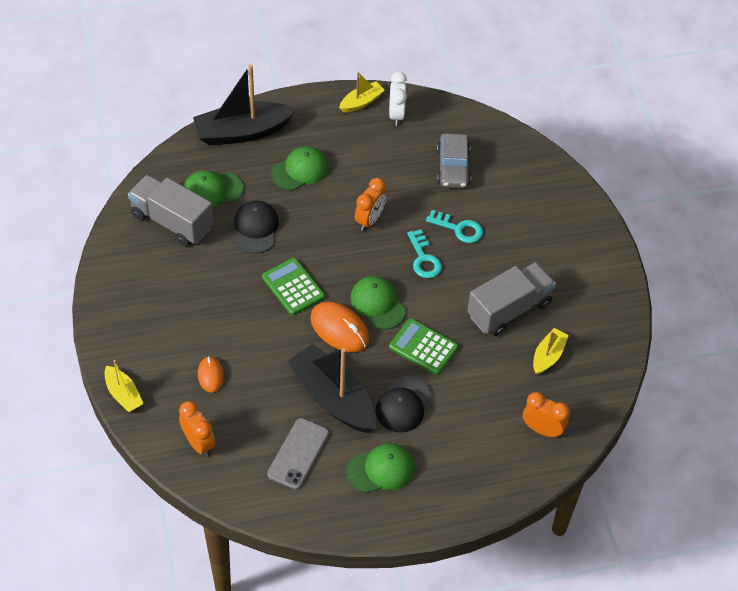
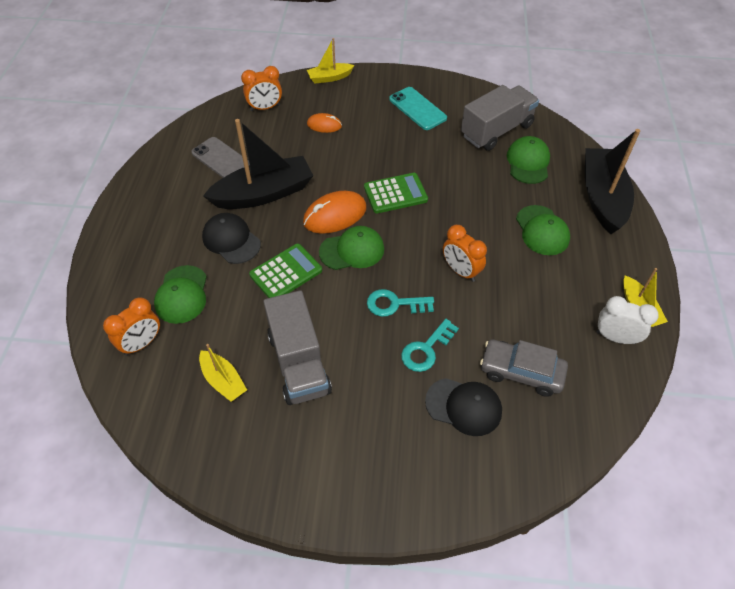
camera: 110 degrees right, 0 degrees up
(156, 296) = (417, 109): none -> turquoise phone
(256, 228) = (473, 182): black cap -> black cap (464, 406)
(381, 469) = (176, 208): green cap -> green cap (182, 294)

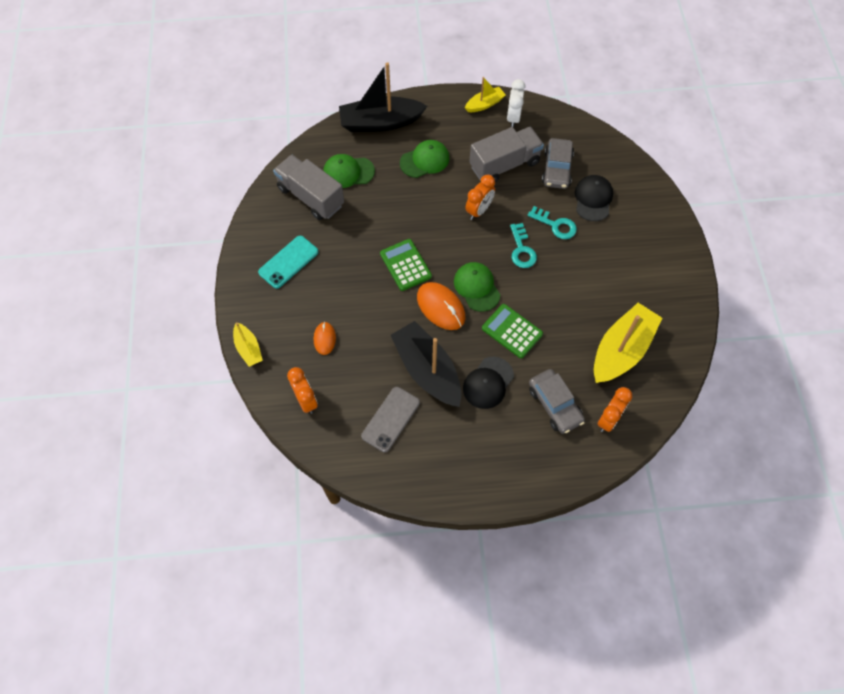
camera: 100 degrees left, 10 degrees up
(142, 343) = (609, 419): orange clock -> orange clock turned 90 degrees clockwise
(182, 294) = (555, 404): green cap -> grey car
(223, 380) = (621, 350): yellow boat -> yellow boat, size x1.94
(299, 363) = (591, 303): grey truck -> grey truck (504, 164)

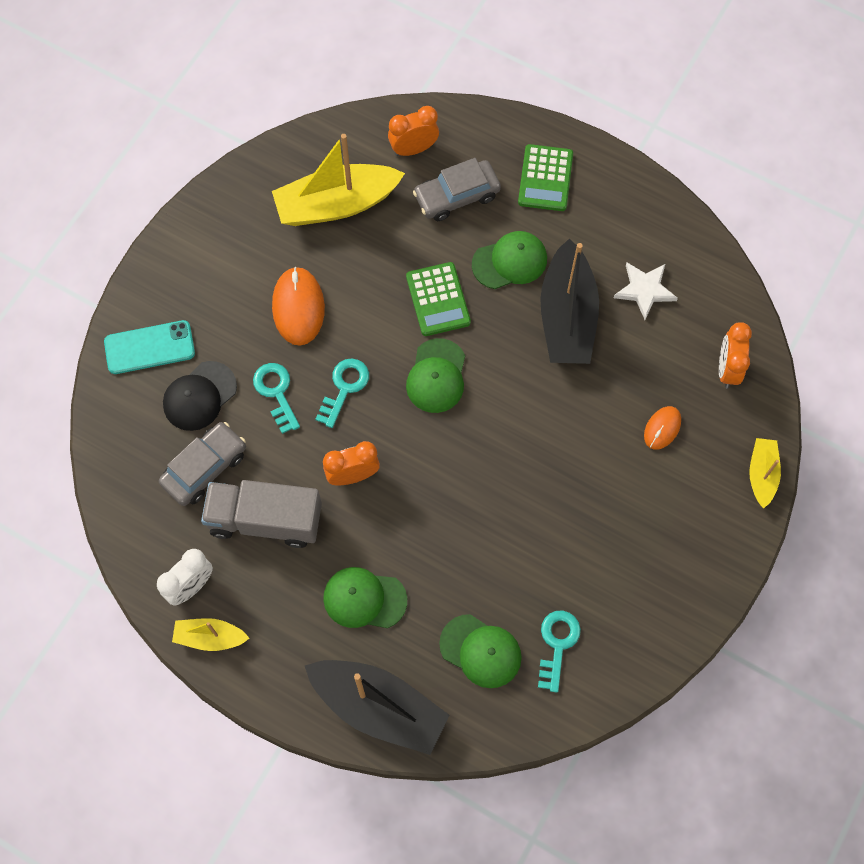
camera: 145 degrees left, 5 degrees up
(288, 262) = (646, 562): turquoise phone -> turquoise phone (149, 347)
(311, 197) = (557, 644): grey truck -> turquoise key
(391, 419) = (645, 290): grey phone -> white star
(405, 265) = (501, 460): green calculator -> green calculator (545, 178)
(441, 307) = (497, 379): orange mouse -> orange mouse (298, 307)
(488, 383) = (510, 261): black cap -> green cap
(555, 404) = (456, 196): grey car -> grey car turned 120 degrees counterclockwise

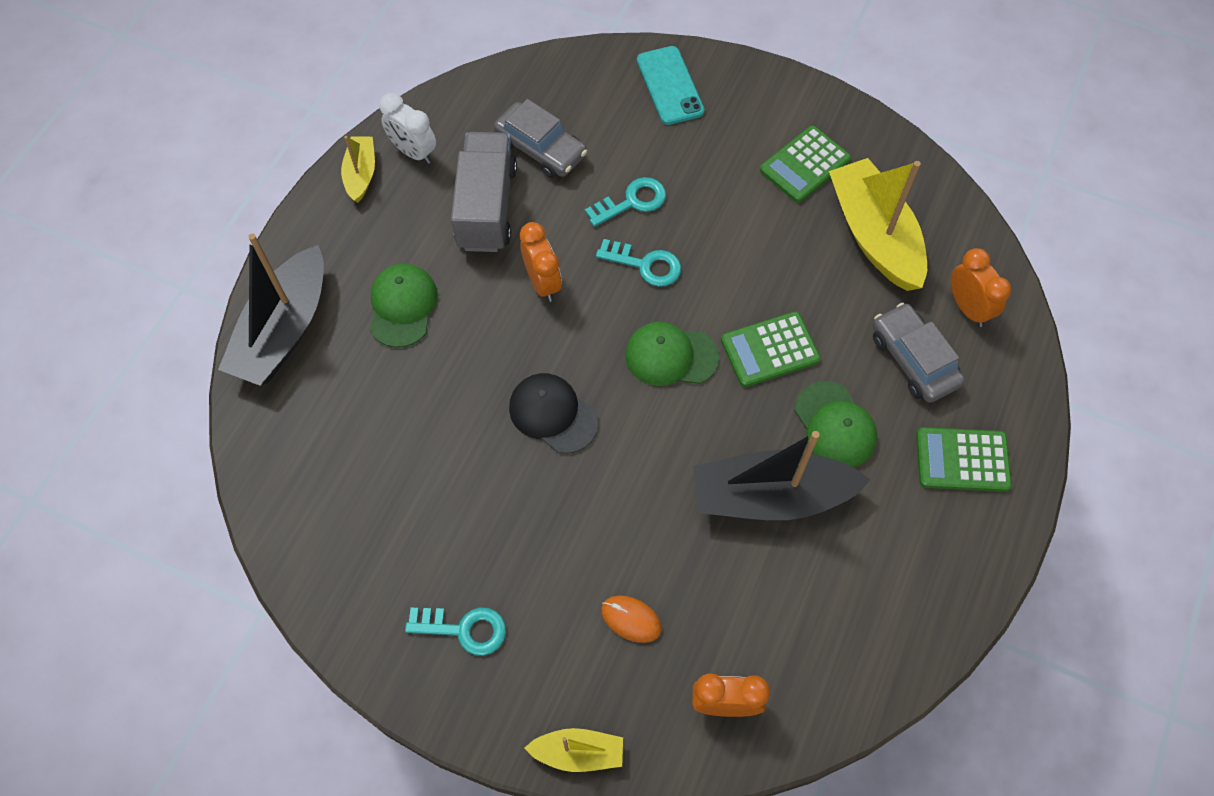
camera: 85 degrees right, 5 degrees down
(199, 396) = (620, 134): black cap -> black cap (553, 414)
(256, 246) = (804, 165): none -> green calculator
(298, 307) = (736, 211): orange mouse -> none
(481, 651) = (344, 426): green cap -> none
(557, 644) = (350, 507): turquoise key -> turquoise key (464, 629)
(645, 290) = (824, 591): white star -> none

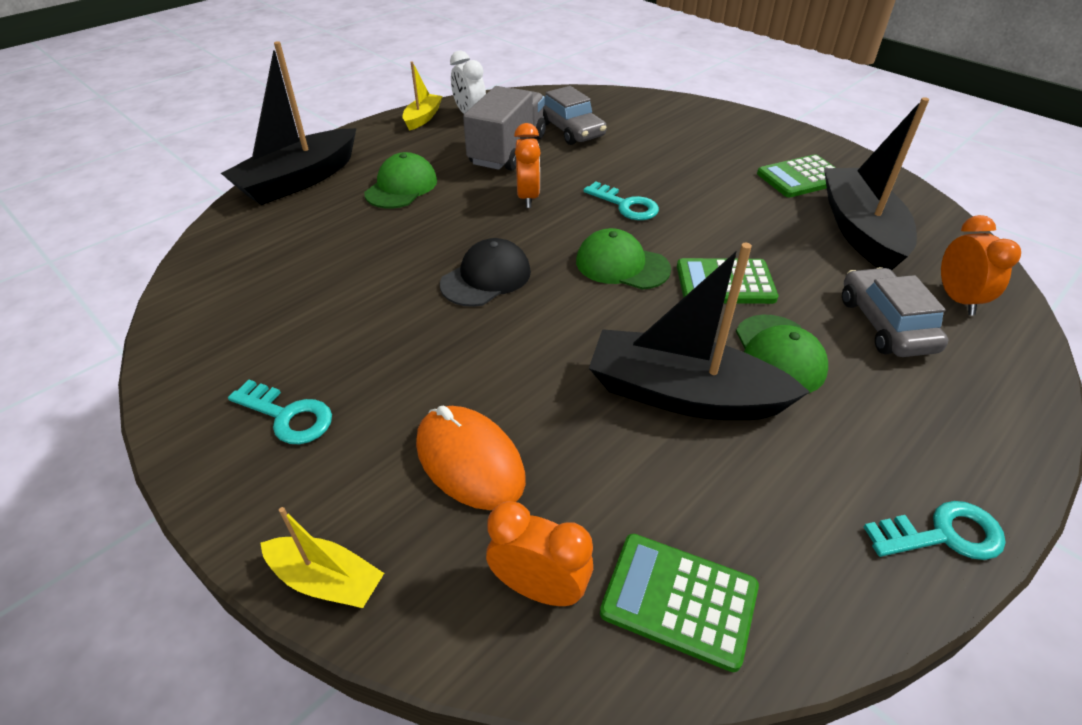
camera: 20 degrees right, 20 degrees down
(553, 414) = (486, 278): black cap -> black cap turned 75 degrees clockwise
(631, 619) = (469, 461): orange mouse -> orange mouse, size x1.72
(632, 202) = (632, 169): turquoise key -> turquoise key (943, 535)
(670, 86) = (695, 118): turquoise phone -> none
(874, 235) = (860, 230): yellow boat -> black boat
(962, 460) = (933, 423): green calculator -> green calculator (679, 600)

